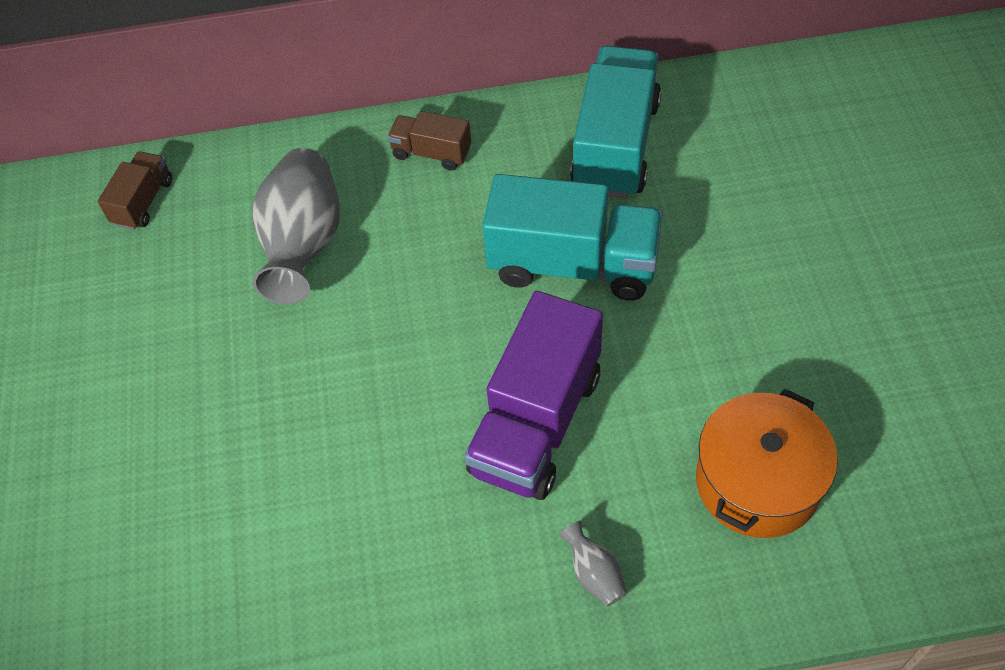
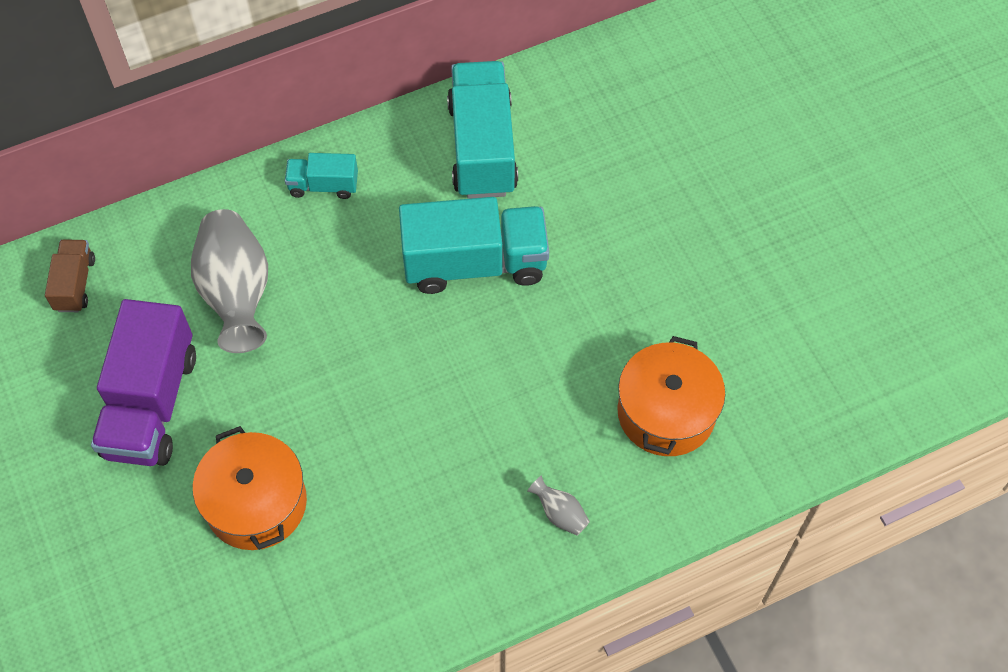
camera: 20 degrees left, 5 degrees up
(246, 475) = (256, 503): none -> orange pot
(431, 153) = (323, 185): brown truck -> turquoise truck
(536, 422) = (482, 405): purple truck -> purple truck (151, 404)

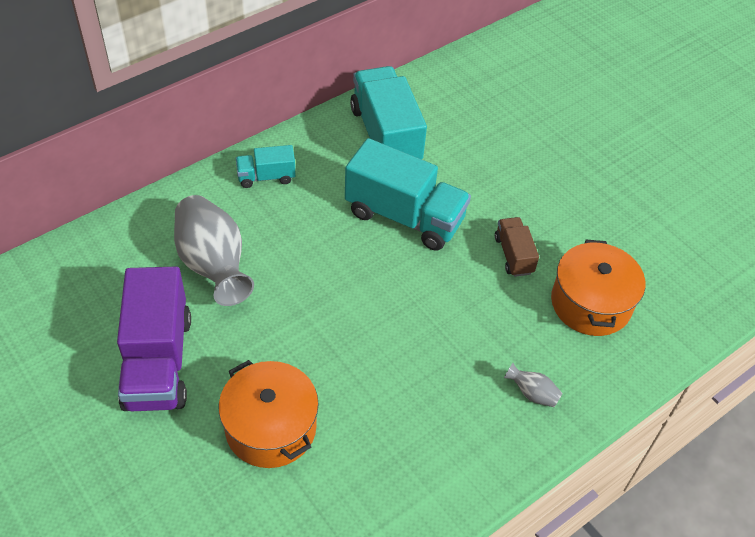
camera: 15 degrees left, 10 degrees down
(75, 284) = (70, 277): brown truck -> brown truck (513, 255)
(475, 263) = (404, 216): turquoise truck -> turquoise truck turned 45 degrees clockwise

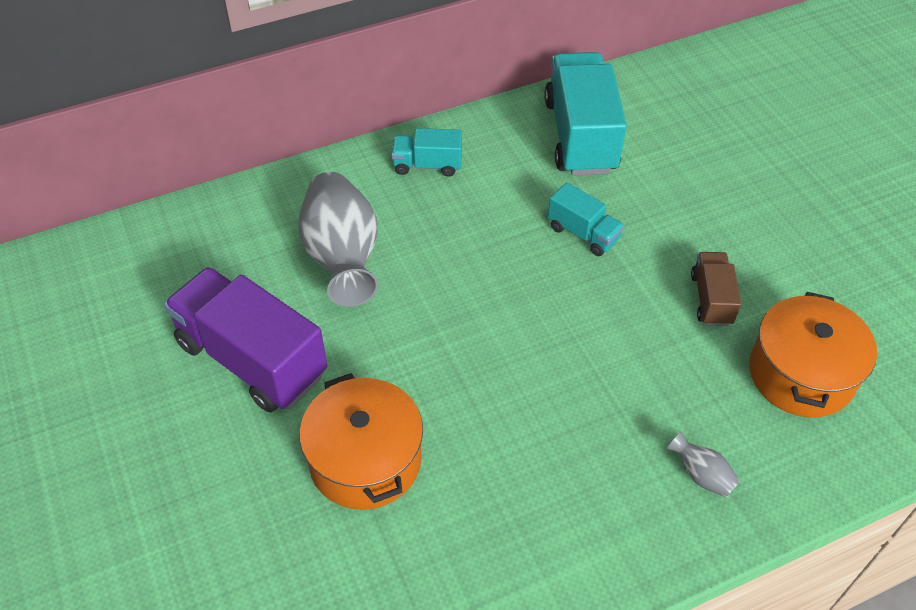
camera: 15 degrees right, 0 degrees up
(158, 361) = (252, 359): purple truck -> purple truck turned 120 degrees clockwise
(404, 216) = (583, 233): turquoise truck -> turquoise truck, size x0.50

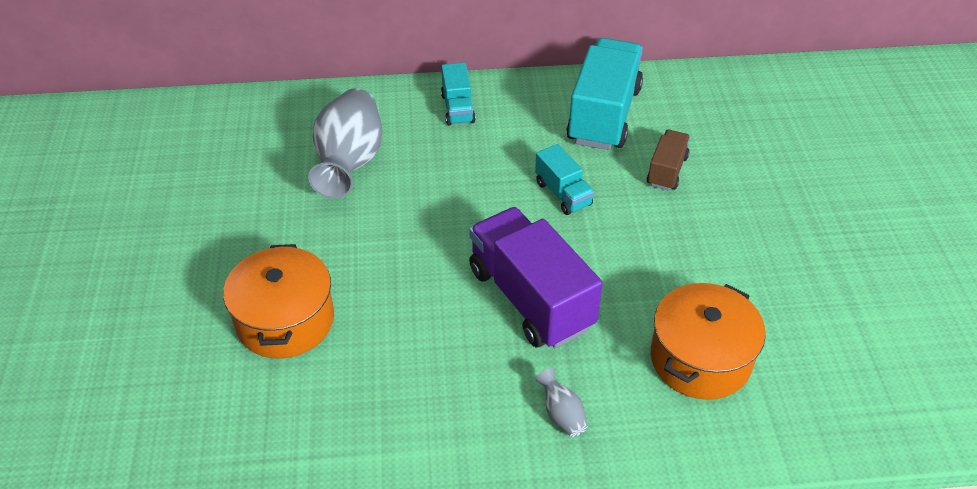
camera: 20 degrees right, 5 degrees down
(252, 359) = (238, 221): purple truck -> purple truck (531, 298)
(427, 165) = (457, 108): turquoise truck -> turquoise truck turned 120 degrees counterclockwise
(711, 299) = (650, 275): brown truck -> brown truck (667, 171)

